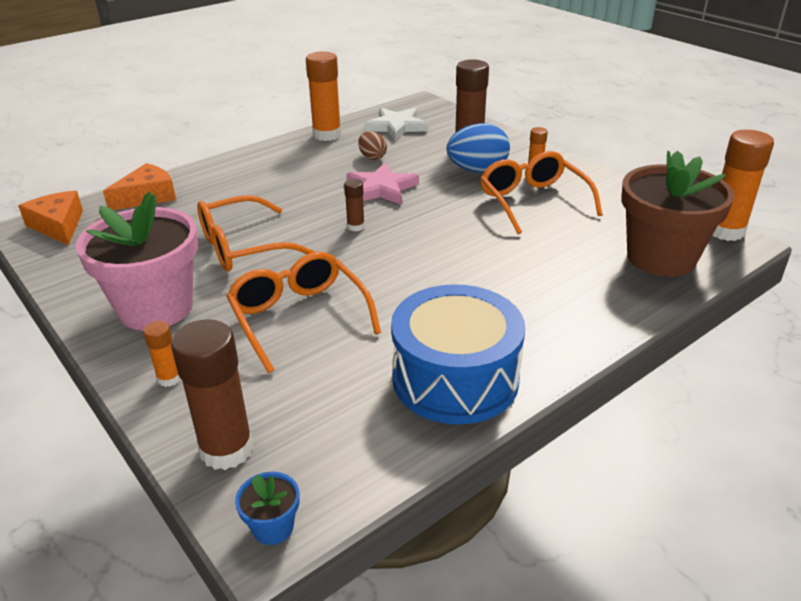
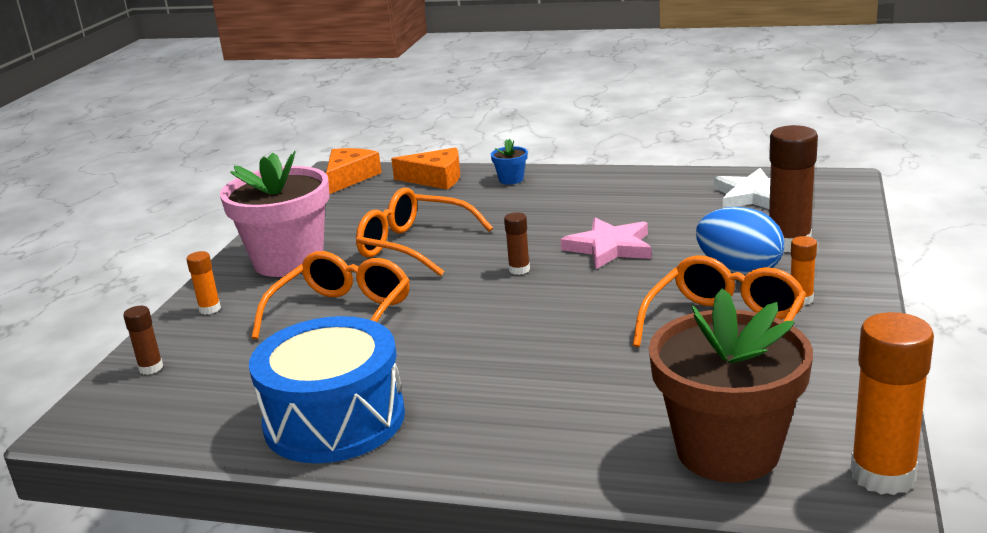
camera: 55 degrees right, 10 degrees down
(226, 449) = (151, 368): brown glue stick -> brown glue stick, size x0.50
(273, 527) = (84, 424): blue flower pot -> blue flower pot (511, 179)
(327, 135) = (670, 179): orange glue stick -> none
(372, 157) = (665, 216): brown egg -> none

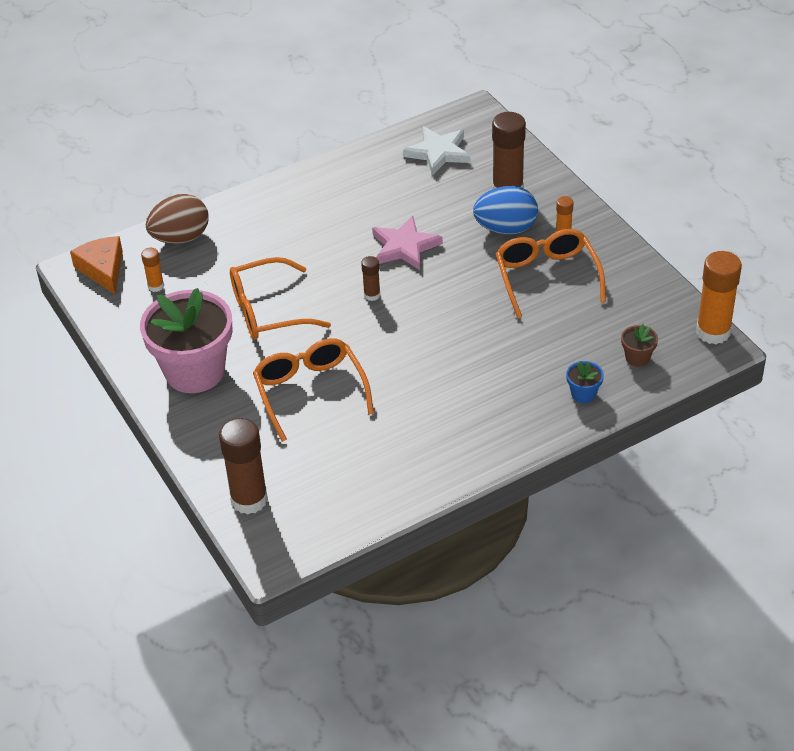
camera: 45 degrees left, 20 degrees up
(151, 368) = (249, 499): brown glue stick -> brown glue stick, size x2.01
(210, 309) = (208, 439): orange glue stick -> orange glue stick (156, 286)
(334, 420) = (423, 460): blue drum -> none
(435, 179) = (180, 238): orange cheese -> brown egg
(511, 179) = (244, 212): blue flower pot -> blue flower pot (583, 394)
(727, 450) = (637, 358): brown flower pot -> brown flower pot, size x0.40

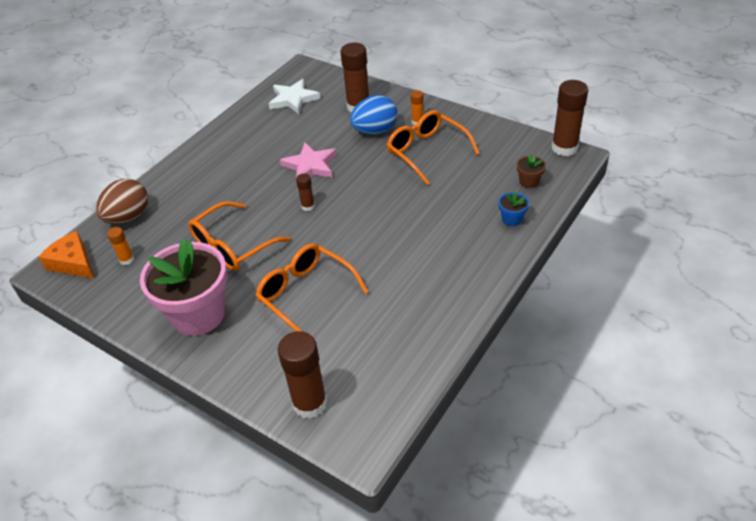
camera: 25 degrees left, 0 degrees up
(713, 332) = (564, 148): orange glue stick -> brown glue stick

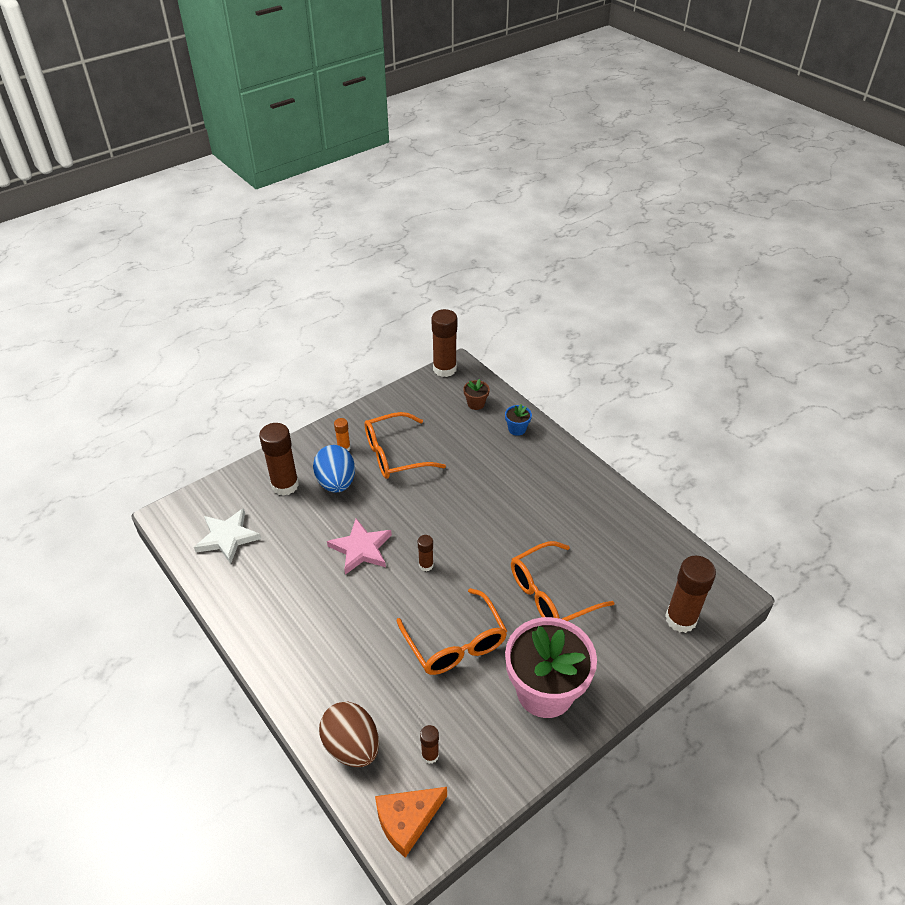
camera: 75 degrees left, 0 degrees up
(127, 260) = (430, 755): orange glue stick -> brown glue stick

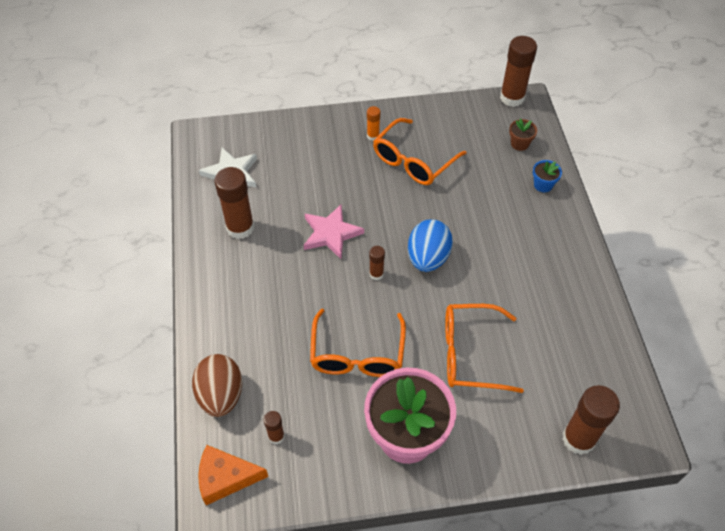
camera: 30 degrees right, 10 degrees up
(285, 485) = (303, 148): brown glue stick -> brown glue stick (240, 227)
(336, 483) = (347, 165): blue egg -> blue egg (428, 258)
(394, 455) = (413, 161): orange glasses -> orange glasses turned 60 degrees counterclockwise

